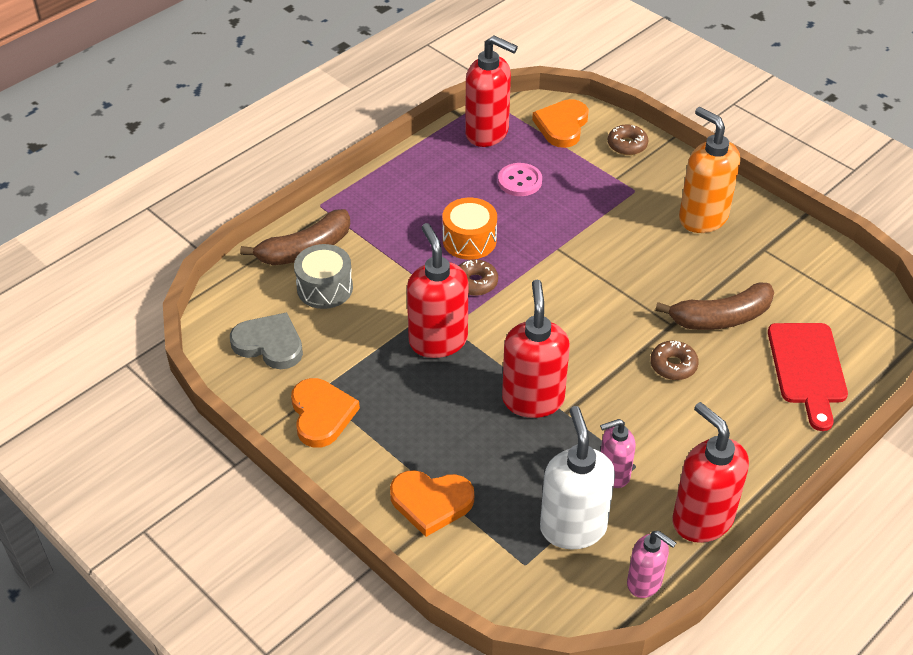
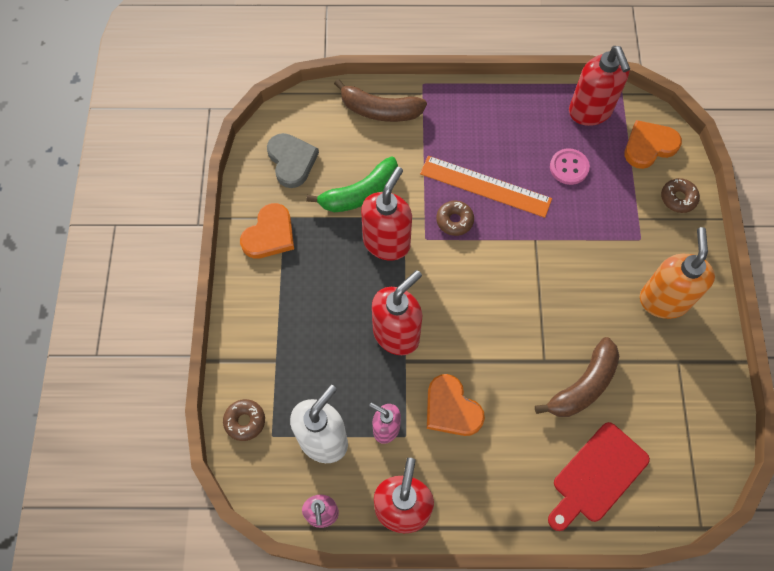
camera: 45 degrees right, 20 degrees up
(325, 288) = (362, 148): grey drum -> none
(367, 323) = (360, 194): none -> green banana
(431, 502) = (266, 347): orange heart -> orange heart (451, 408)
(469, 240) = (485, 186): orange drum -> orange ruler
(673, 365) = (510, 391): brown donut -> brown donut (245, 421)
(720, 318) = (583, 386): brown banana -> brown banana turned 75 degrees counterclockwise

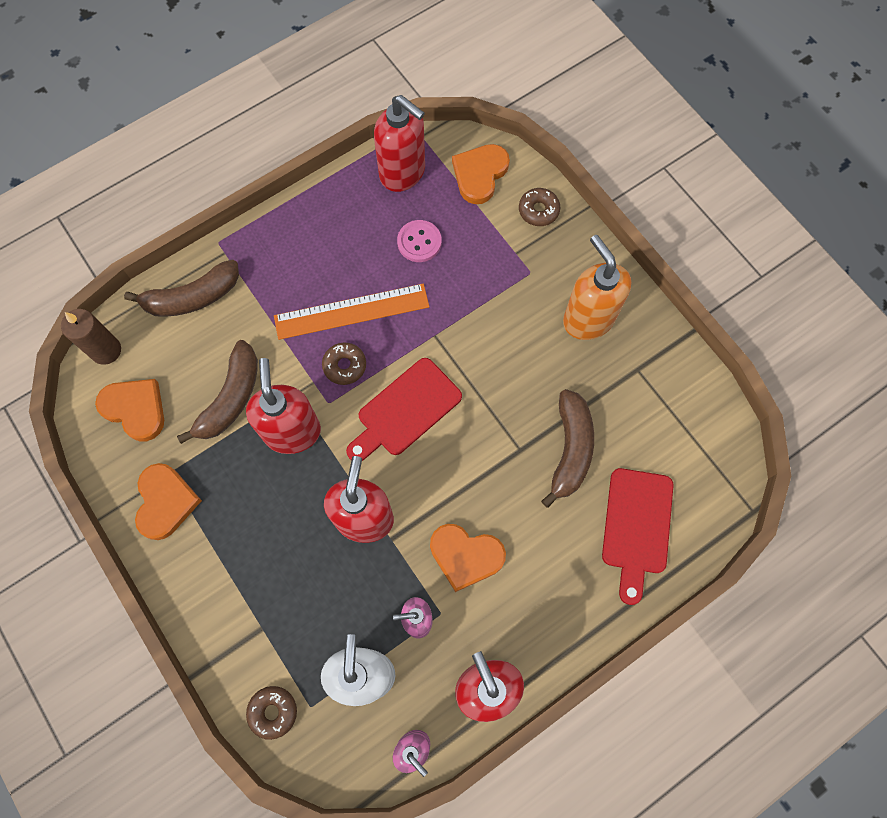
camera: 35 degrees left, 5 degrees up
(291, 161) = (135, 409): grey heart -> orange heart
(299, 111) = (106, 350): none -> brown candle
(360, 194) = (231, 398): green banana -> brown banana
(477, 279) = (406, 410): none -> red cutting board

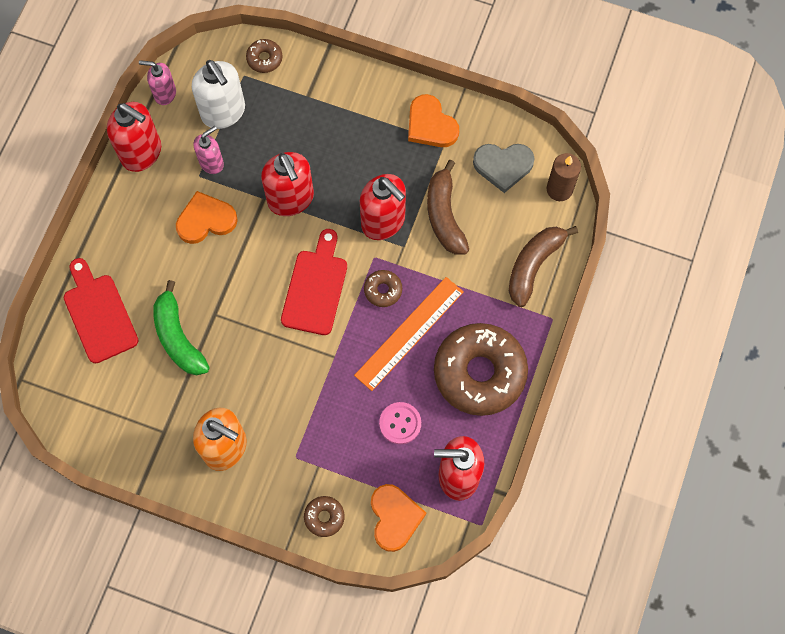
camera: 145 degrees right, 0 degrees up
(135, 409) = (503, 166): orange heart -> grey heart
(318, 239) = (479, 372): none -> brown donut
(570, 450) = (178, 337): brown banana -> green banana

